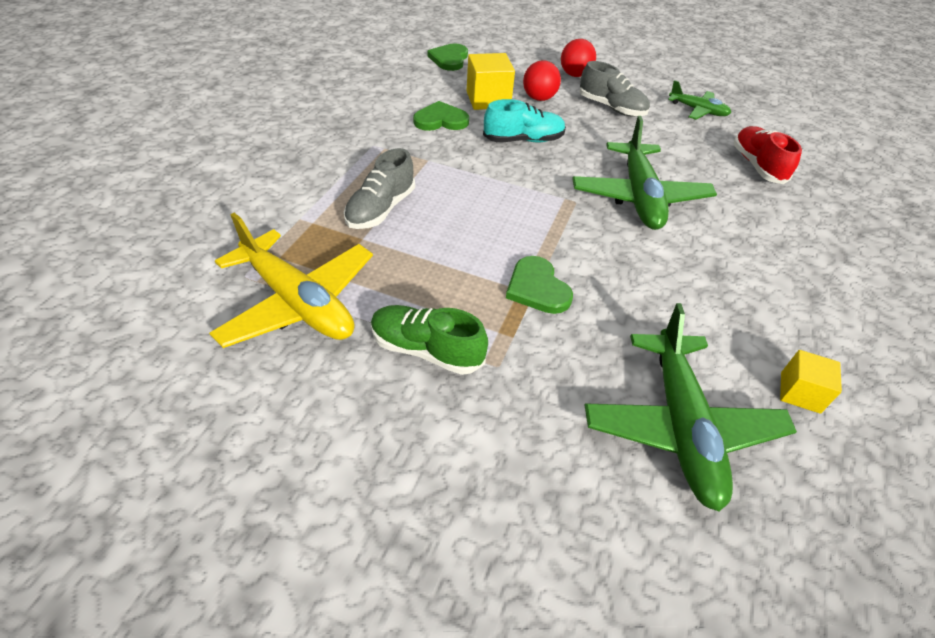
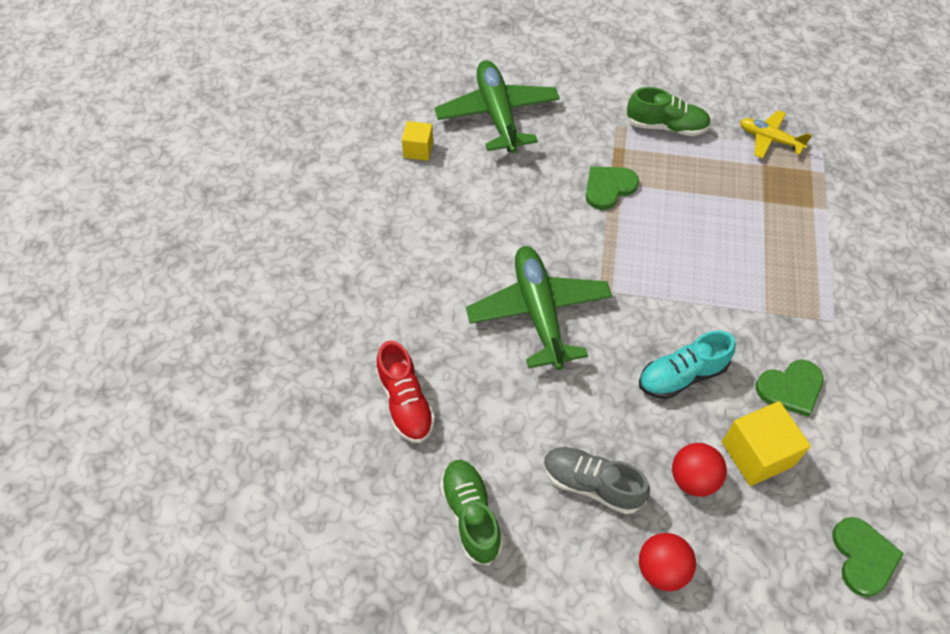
camera: 170 degrees right, 10 degrees up
(298, 302) = (769, 139): yellow plane -> yellow plane, size x0.55
(381, 209) = (769, 235): grey shoe -> none
(537, 288) = (608, 188): green heart -> green heart turned 90 degrees counterclockwise
(697, 110) = (471, 515): green plane -> green shoe

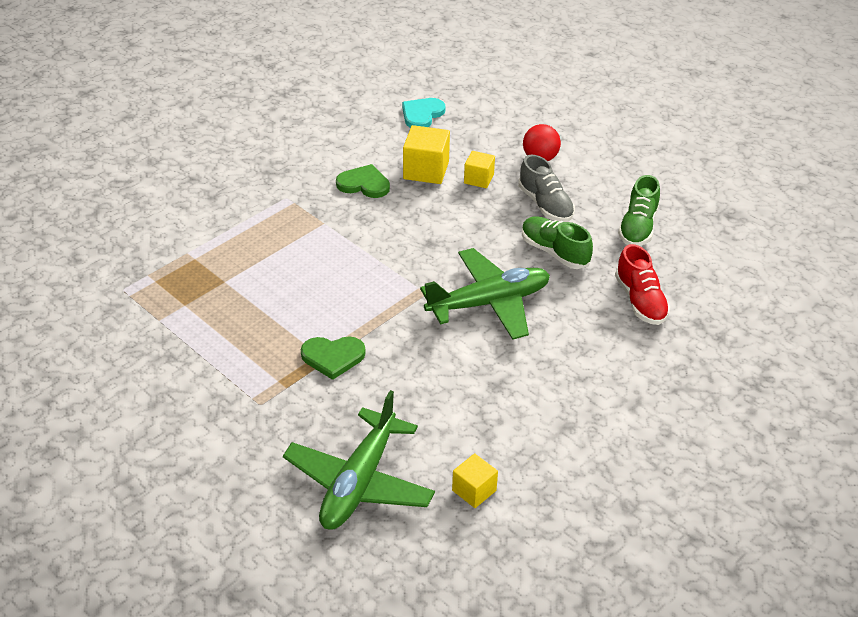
camera: 145 degrees left, 15 degrees down
(405, 402) = (640, 301): red shoe -> red shoe turned 150 degrees clockwise
(539, 312) = (489, 303): green plane -> green plane turned 135 degrees counterclockwise
(666, 126) = (217, 378): green shoe -> green shoe (554, 252)
(682, 375) = (426, 222): turquoise shoe -> none
(693, 479) = (478, 179): red ball -> yellow cube
(769, 139) = (149, 319): yellow plane -> none
(863, 557) = (422, 114): green heart -> turquoise heart

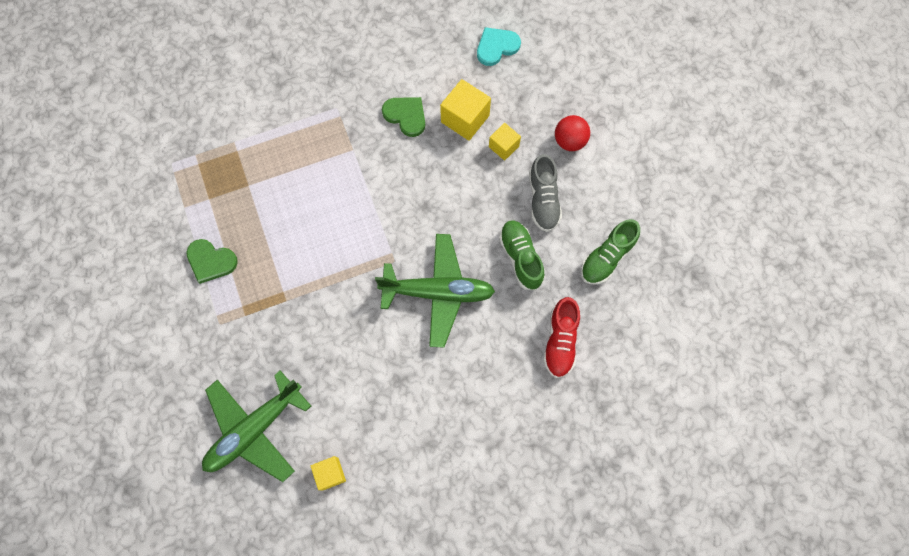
camera: 25 degrees right, 30 degrees up
(333, 357) = (292, 299): green heart -> green heart (211, 261)

